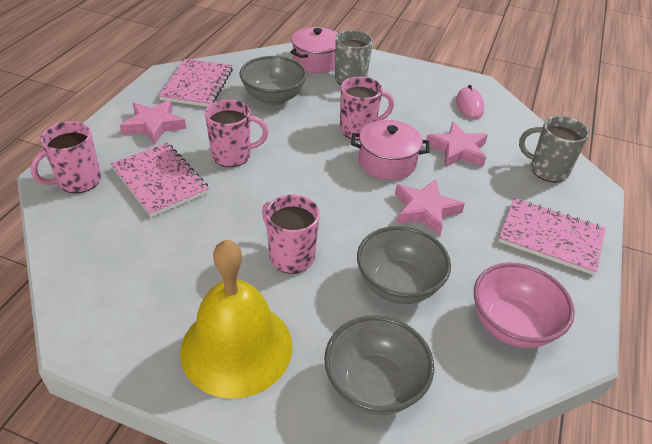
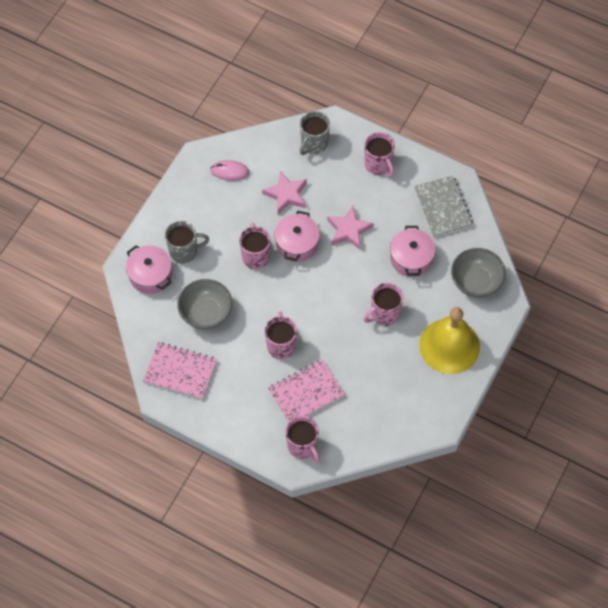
camera: 80 degrees left, 20 degrees up
(154, 125) = (237, 401): pink star -> none
(398, 285) = (411, 258): grey bowl -> pink pot
(512, 325) = (443, 207): pink bowl -> grey notebook
(550, 237) = (378, 165): pink notebook -> pink mug

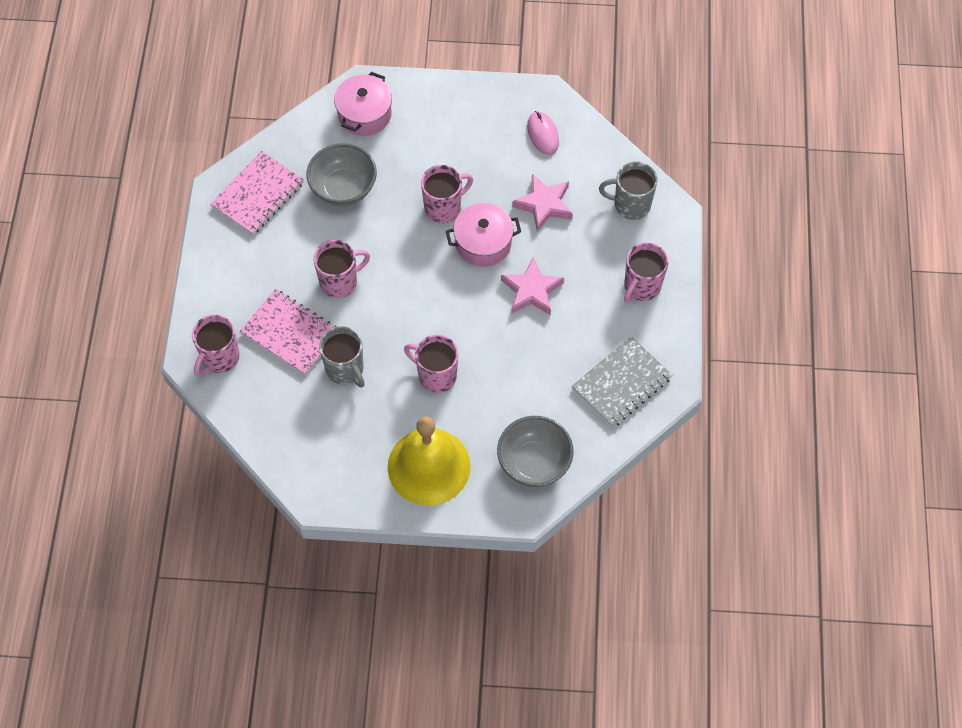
camera: 65 degrees right, 0 degrees up
(180, 371) = (257, 195): pink notebook -> pink notebook turned 45 degrees clockwise
(184, 251) = (412, 134): grey mug -> grey mug (345, 369)
(411, 258) = (529, 375): pink pot -> none

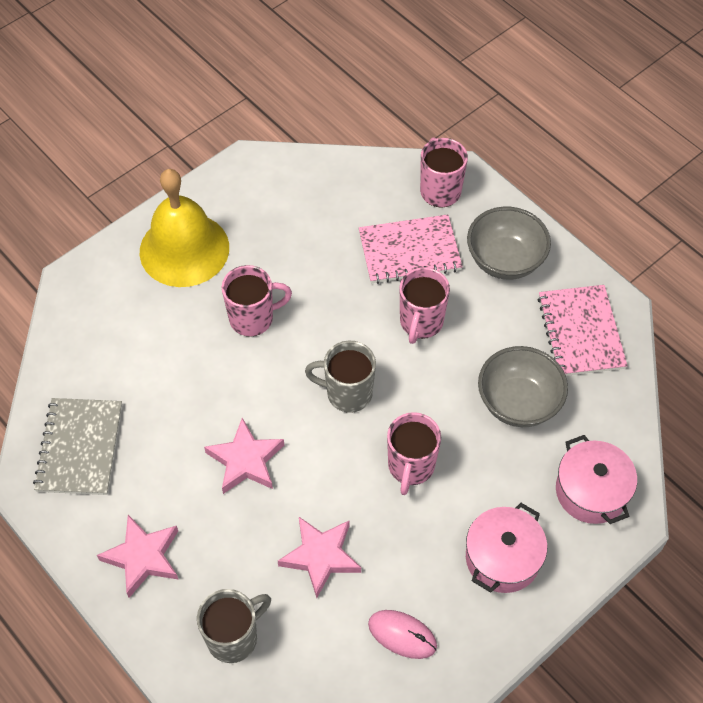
camera: 135 degrees right, 5 degrees down
(345, 369) = (333, 262): grey mug -> grey mug (347, 393)
(483, 243) = (337, 465): pink pot -> pink pot (502, 558)
(534, 462) = (98, 320): grey bowl -> grey bowl (505, 260)
(641, 286) = (143, 557): pink mug -> pink star

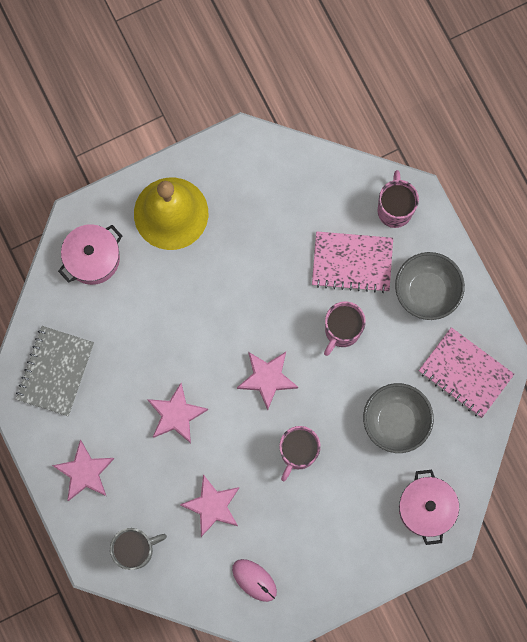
camera: 15 degrees right, 20 degrees up
(253, 318) = (211, 292): pink mug -> none
(347, 393) = (267, 378): grey mug -> pink star
(502, 558) = (343, 542): pink pot -> pink pot (92, 258)
(581, 332) = (465, 373): pink notebook -> pink notebook turned 60 degrees counterclockwise

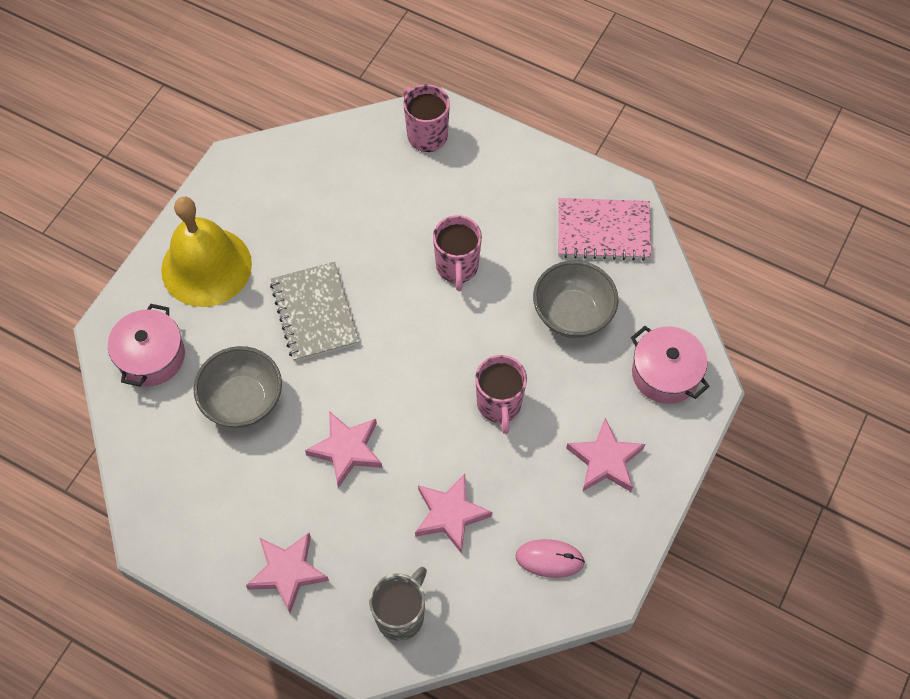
camera: 35 degrees left, 15 degrees down
(55, 371) = (185, 490): grey notebook -> grey notebook (315, 313)
(267, 378) = (415, 355): pink star -> pink star (605, 460)
(352, 262) = (420, 202): pink notebook -> none
(426, 291) = (511, 184): grey bowl -> grey bowl (243, 401)

